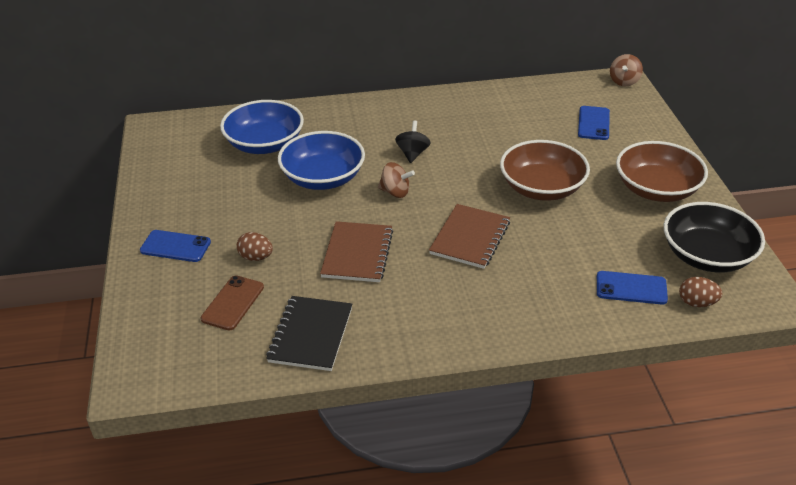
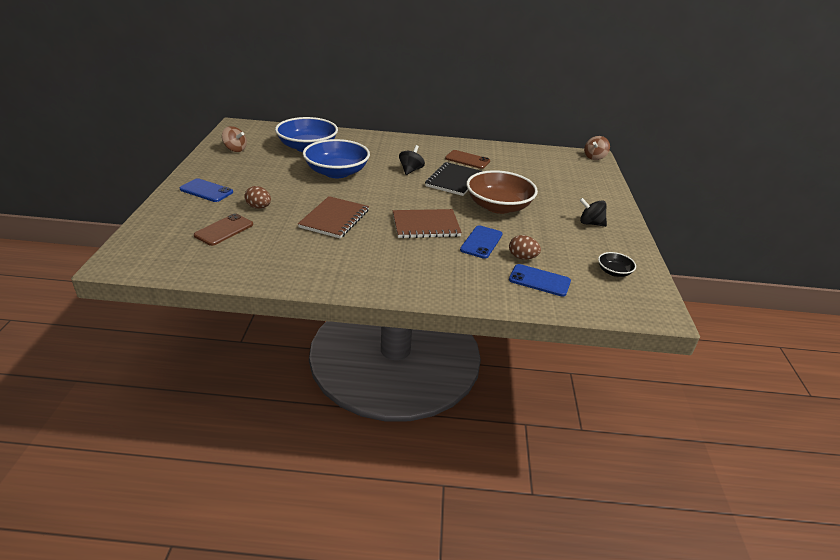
camera: 10 degrees right, 5 degrees down
(311, 335) = (268, 260): black notebook -> black notebook (454, 180)
(395, 192) = (385, 189): brown spinning top -> brown spinning top (235, 149)
(470, 238) = (426, 225): brown notebook -> brown notebook turned 45 degrees clockwise
(474, 120) = (467, 160): none -> brown phone
(593, 123) = (558, 177): blue phone -> blue phone (481, 242)
(656, 189) = (590, 223): brown bowl -> black spinning top
(696, 303) = (591, 301): brown egg -> brown egg (522, 257)
(707, 255) = (614, 272): black bowl -> black bowl, size x0.45

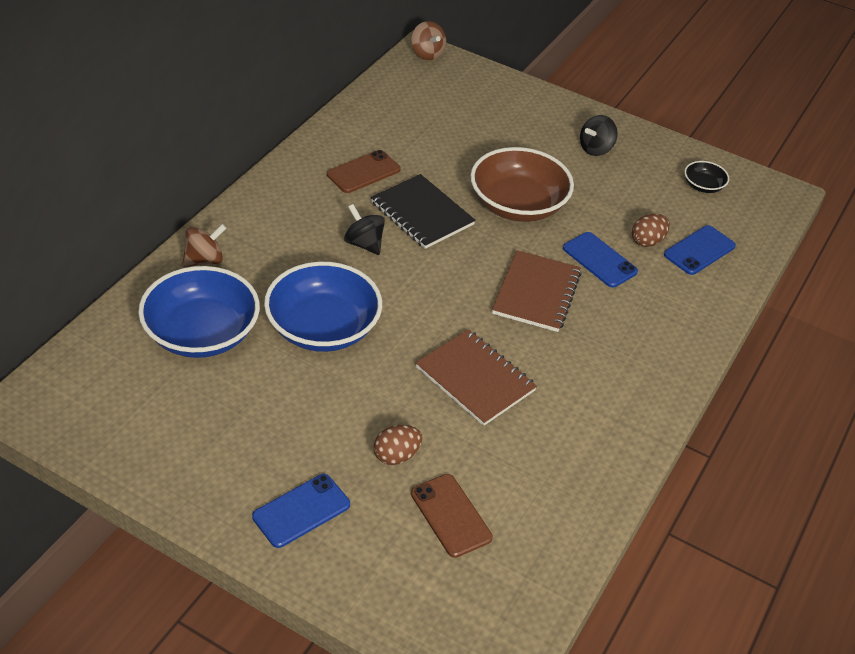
camera: 65 degrees left, 10 degrees up
(235, 149) = (147, 433): brown spinning top -> brown spinning top (204, 260)

